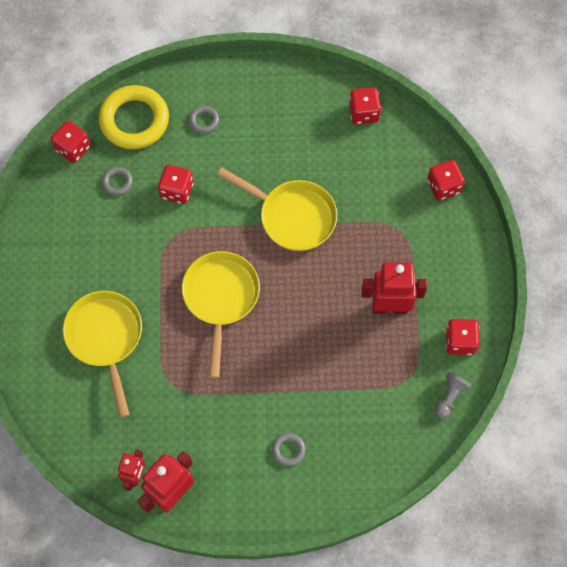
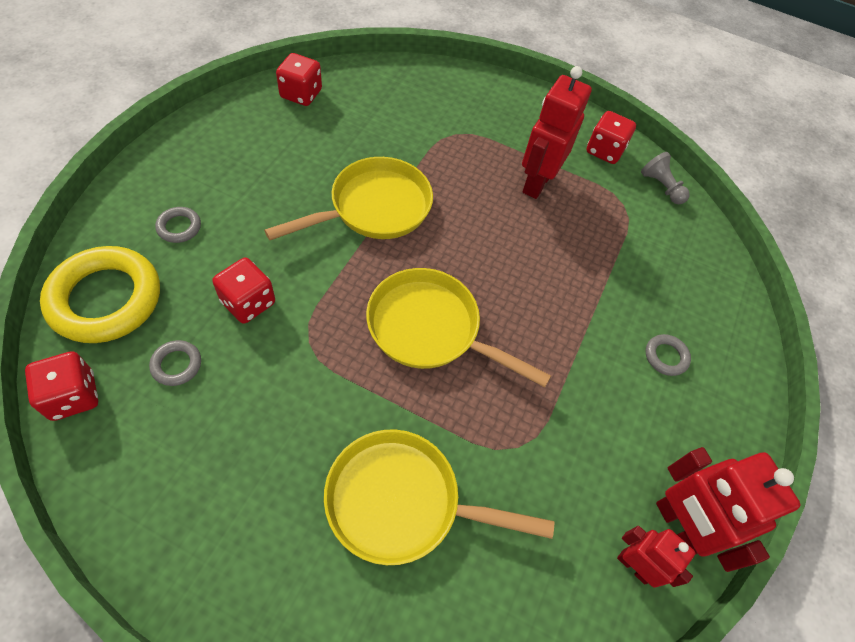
camera: 70 degrees left, 10 degrees down
(443, 186) = (431, 81): red dice -> none

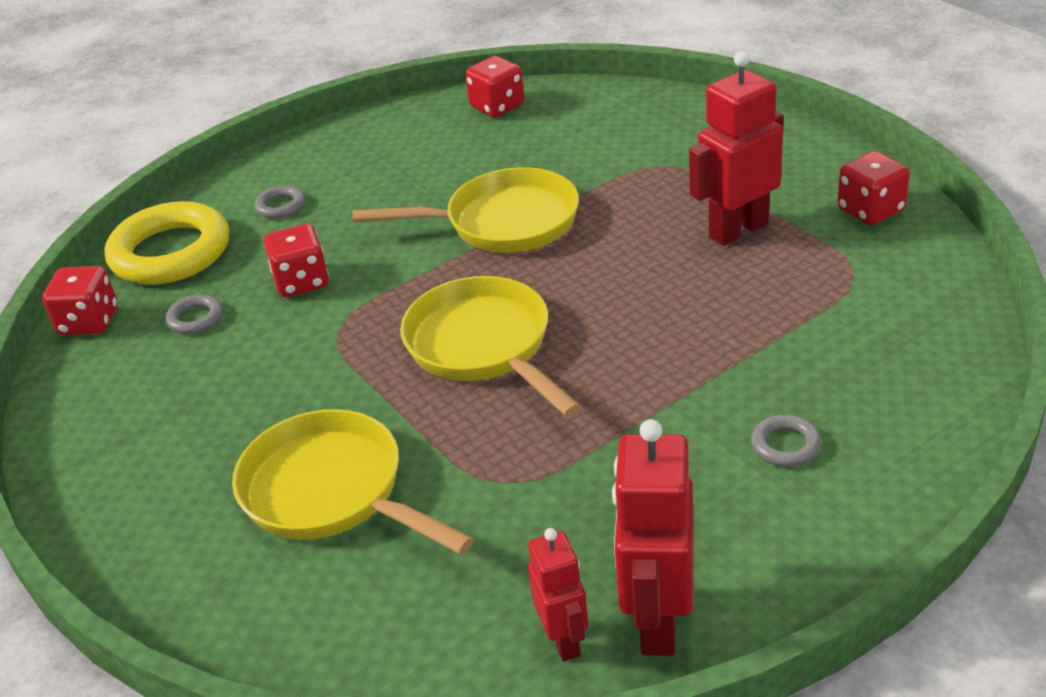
camera: 40 degrees right, 20 degrees down
(661, 187) = (932, 262): grey pawn -> none

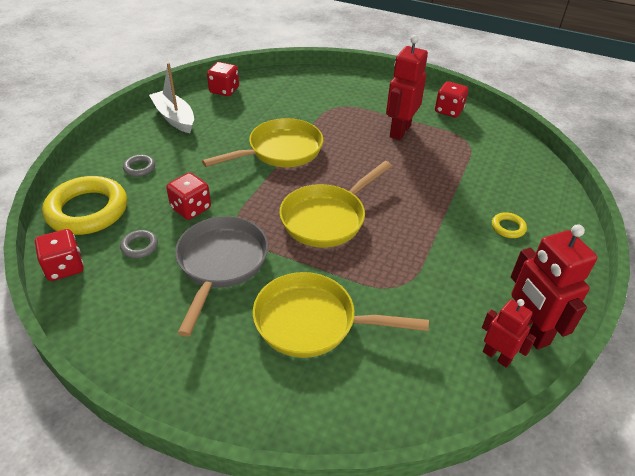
camera: 35 degrees left, 5 degrees up
(277, 372) = (221, 264): none -> grey pan
(387, 139) = (174, 118): none -> white boat
(484, 346) = (327, 218): yellow pan -> yellow pan turned 75 degrees counterclockwise
(785, 445) = (508, 227): grey ring -> yellow ring

